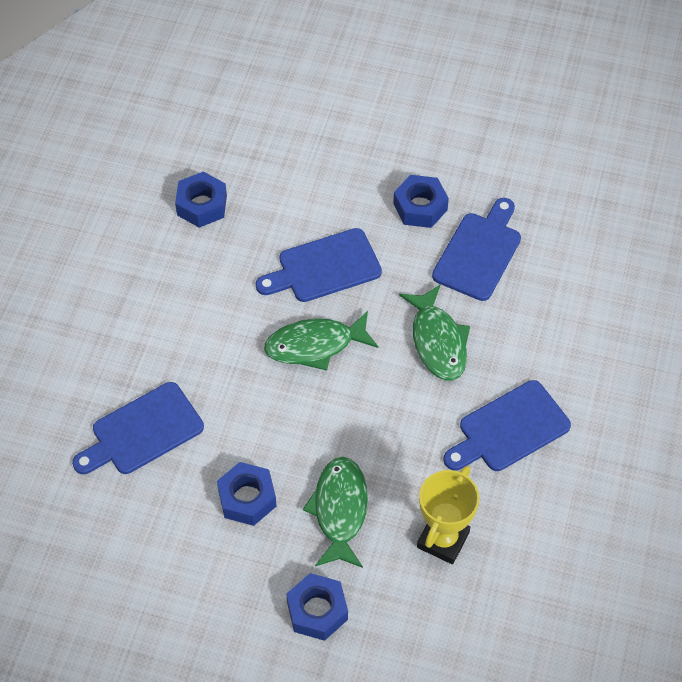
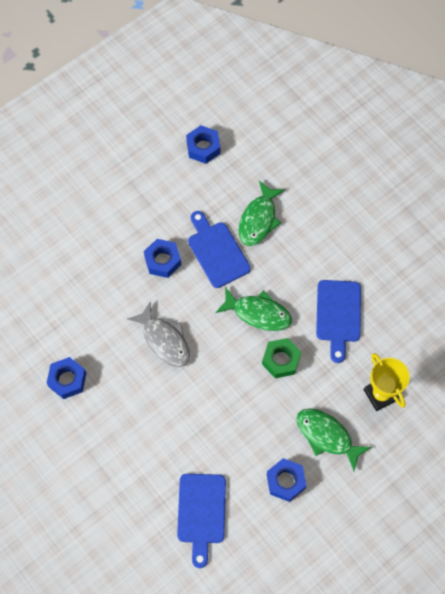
camera: 55 degrees left, 10 degrees up
(315, 345) = (213, 380): green fish -> green fish (259, 219)
(317, 611) = (379, 488): blue nut -> blue nut (203, 147)
(324, 267) = (164, 340): blue cutting board -> grey fish
(397, 401) = (281, 360): none -> green nut

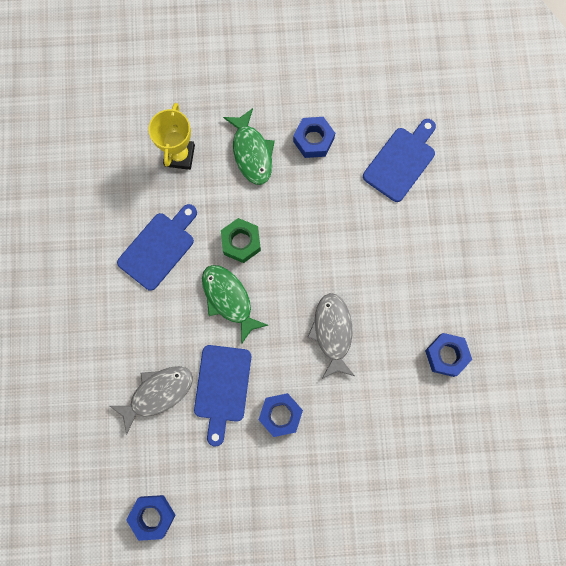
camera: 145 degrees left, 10 degrees up
(259, 219) = (158, 393): green fish -> grey fish

